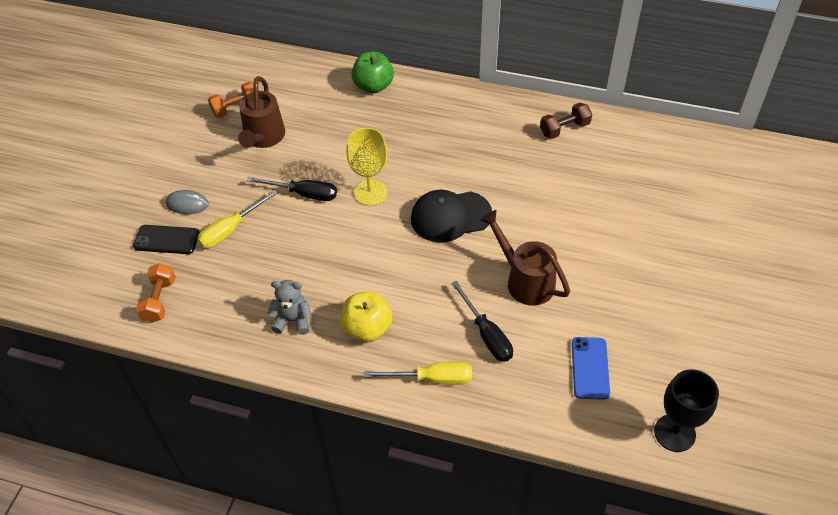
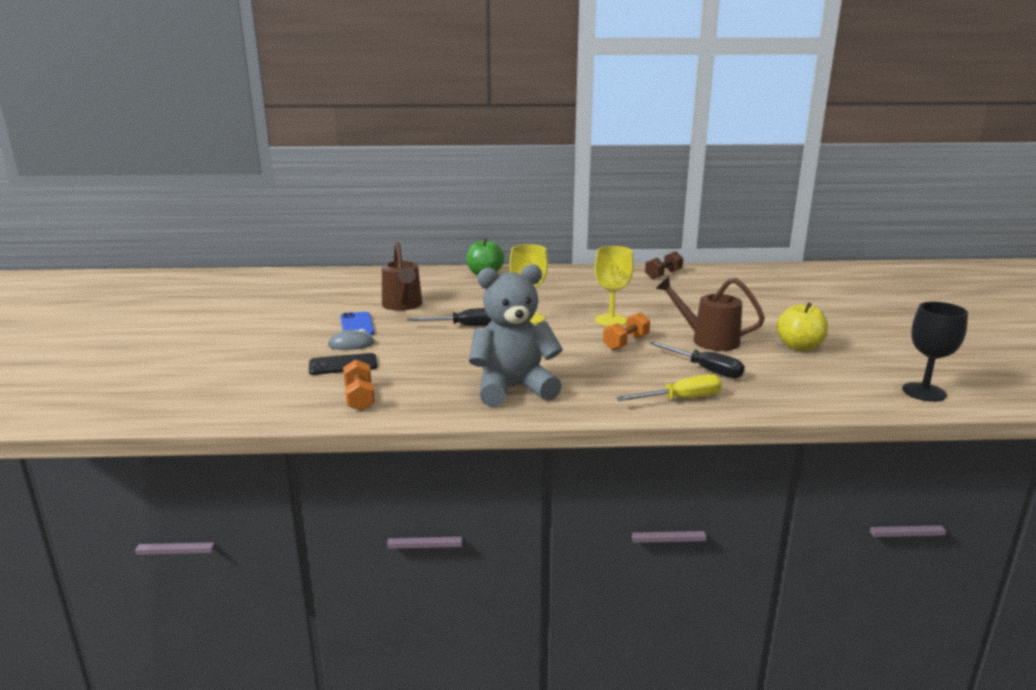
camera: 20 degrees left, 30 degrees down
(230, 230) = (407, 351): yellow screwdriver -> none
(236, 108) = (365, 295): orange dumbbell -> orange dumbbell (626, 343)
(293, 320) = (513, 389): grey teddy bear -> grey teddy bear, size x1.99
(367, 329) = (591, 382): yellow apple -> yellow apple (799, 347)
(450, 216) = (611, 320): black cap -> yellow goblet
(590, 368) = (813, 372): blue phone -> blue phone (357, 325)

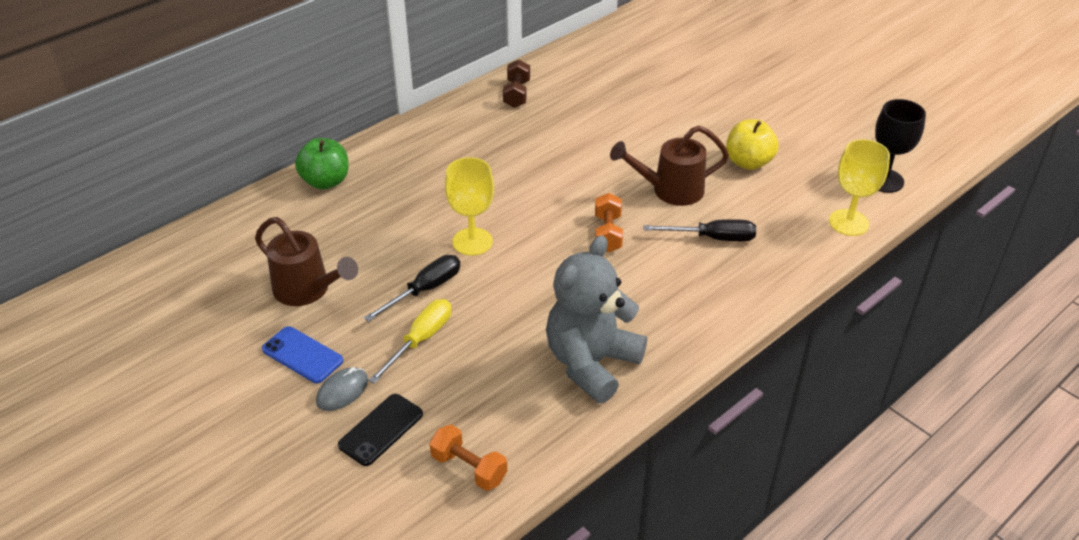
camera: 40 degrees left, 20 degrees up
(611, 320) = (555, 202): yellow goblet -> yellow goblet (848, 222)
(681, 399) = (737, 292): yellow screwdriver -> yellow screwdriver (420, 340)

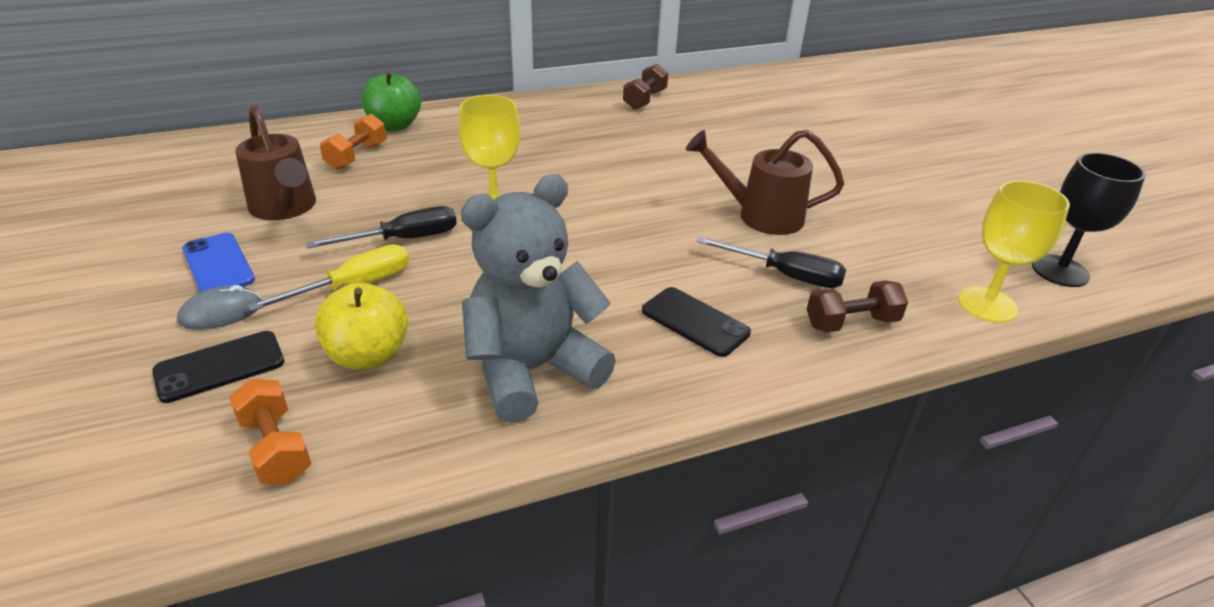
camera: 20 degrees right, 5 degrees down
(608, 233) = (655, 238): orange dumbbell -> orange dumbbell (357, 156)
(673, 294) = (695, 322): none -> black phone
(748, 162) = (877, 211): yellow apple -> yellow apple (368, 355)
(771, 263) = (851, 323): none -> brown dumbbell

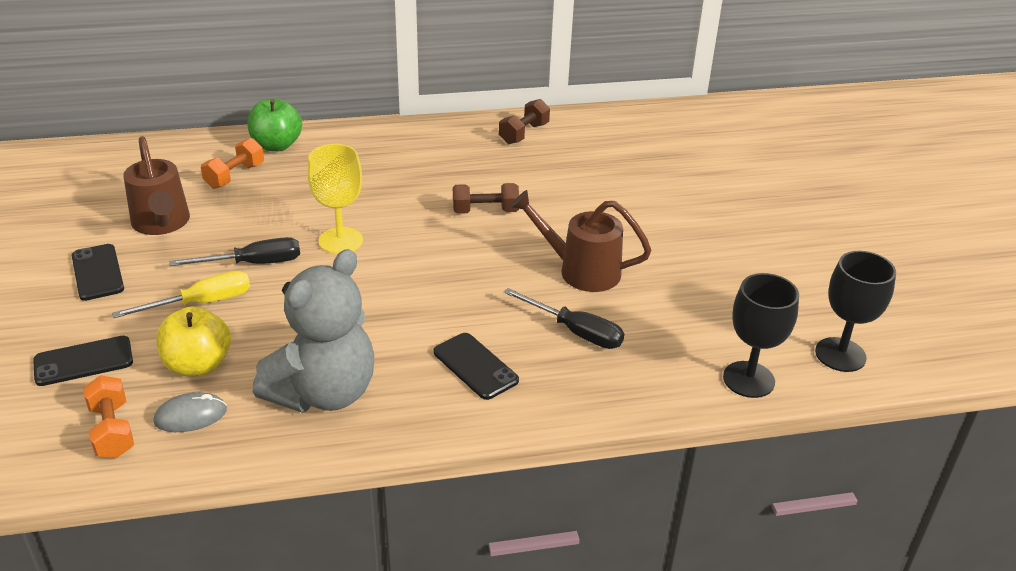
camera: 10 degrees right, 0 degrees up
(218, 265) = (97, 272): blue phone -> black phone
(221, 312) = (92, 315): grey mouse -> grey mouse (190, 416)
(532, 370) = (324, 393): grey teddy bear -> grey teddy bear turned 150 degrees clockwise
(851, 323) = (613, 382): brown dumbbell -> brown dumbbell (485, 211)
(987, 305) = (748, 379): yellow goblet -> black goblet

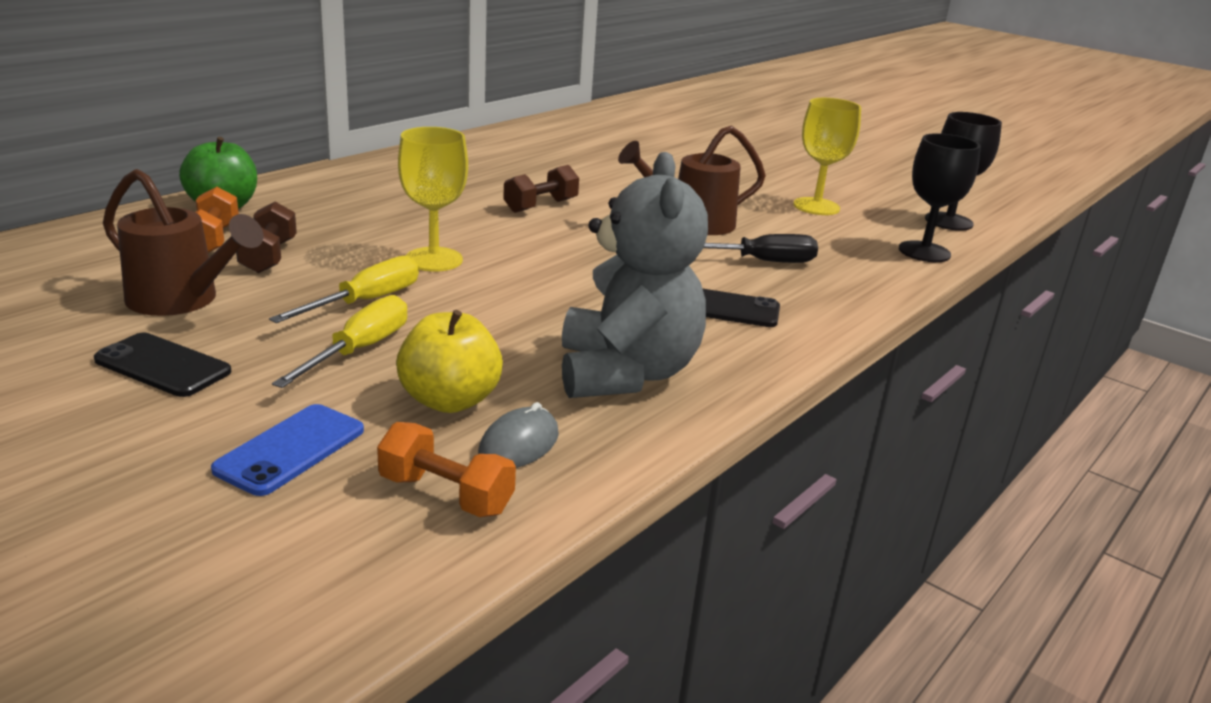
camera: 40 degrees left, 10 degrees down
(83, 361) = (290, 450): black phone -> blue phone
(254, 263) = (366, 301): black screwdriver -> yellow screwdriver
(524, 134) = (481, 149): brown dumbbell -> brown dumbbell (269, 257)
(727, 290) = (816, 206): none -> yellow goblet

